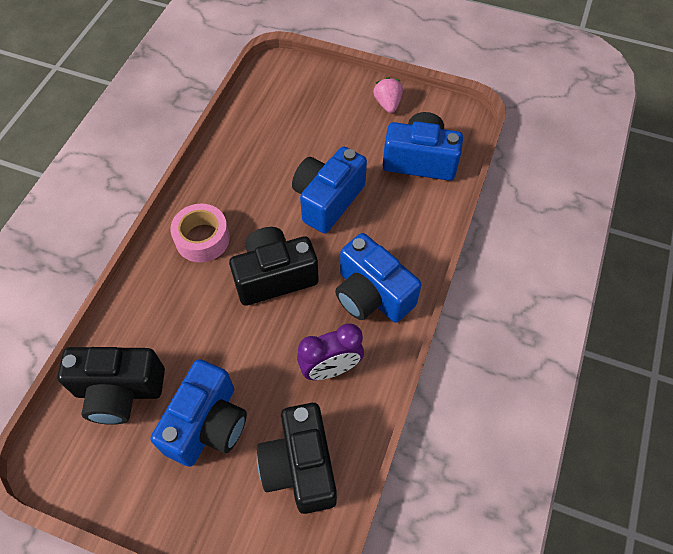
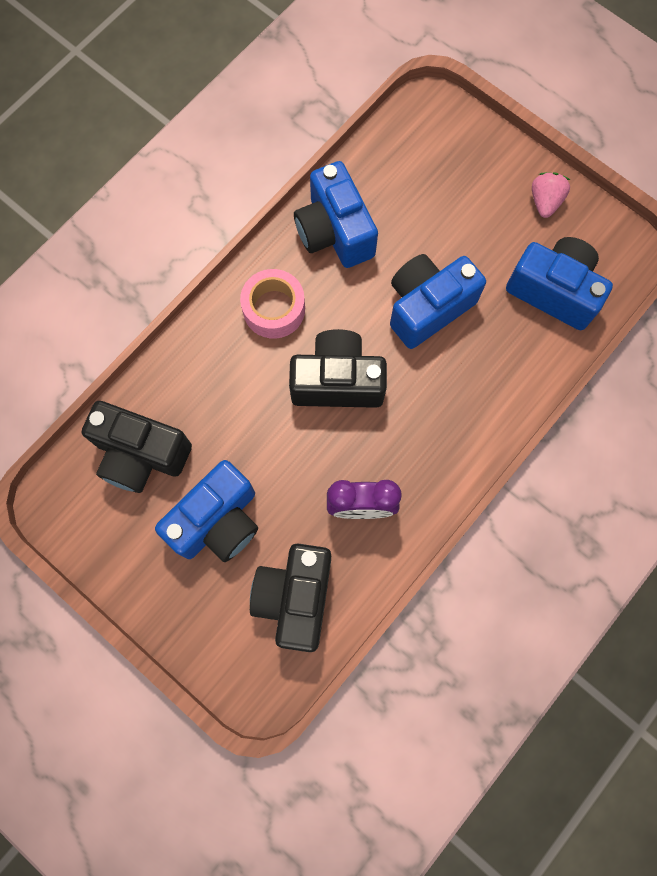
camera: 20 degrees right, 15 degrees up
(372, 294) = (435, 439): blue camera -> blue camera (334, 232)

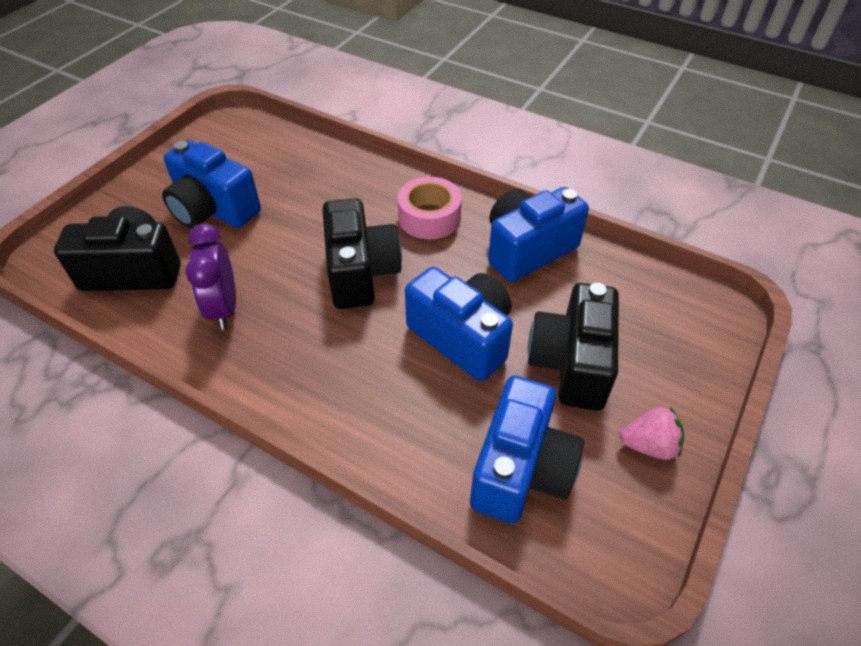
camera: 80 degrees right, 25 degrees down
(141, 454) = (275, 157): black camera -> black camera (571, 363)

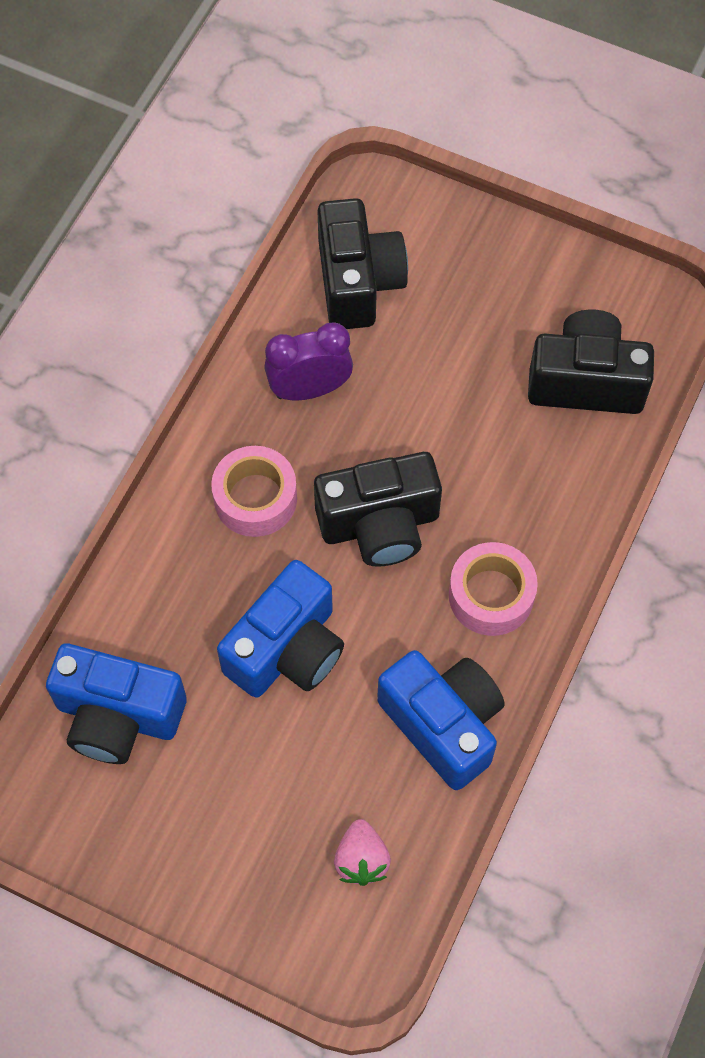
camera: 85 degrees right, 15 degrees up
(213, 209) = (472, 335): blue camera -> none
(318, 351) = (255, 498): none -> pink tape
(571, 363) = (257, 773): black camera -> black camera (586, 381)
(649, 445) = (151, 851): pink strawberry -> pink strawberry (361, 860)

